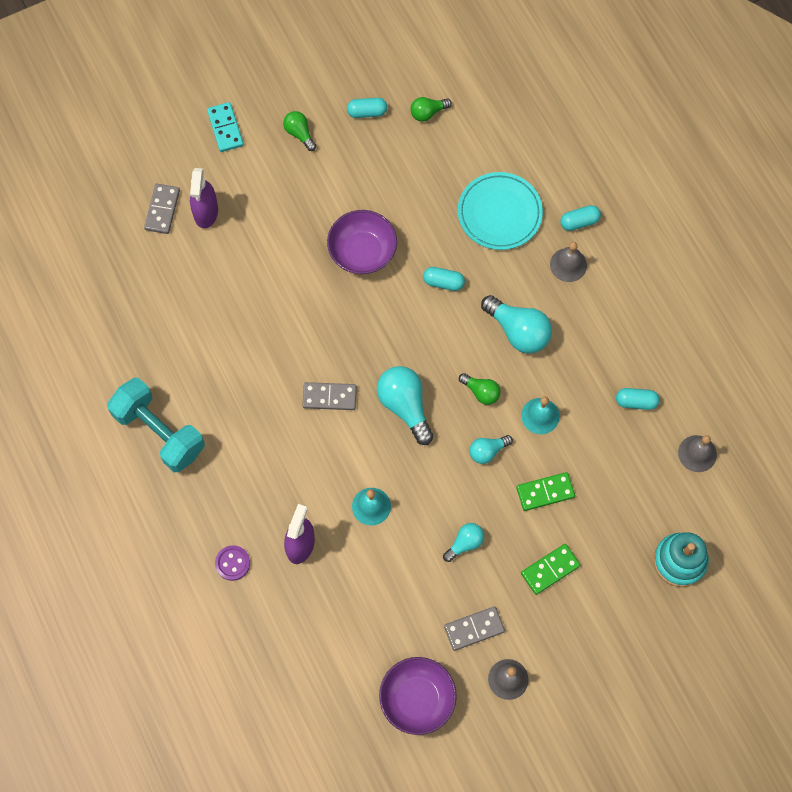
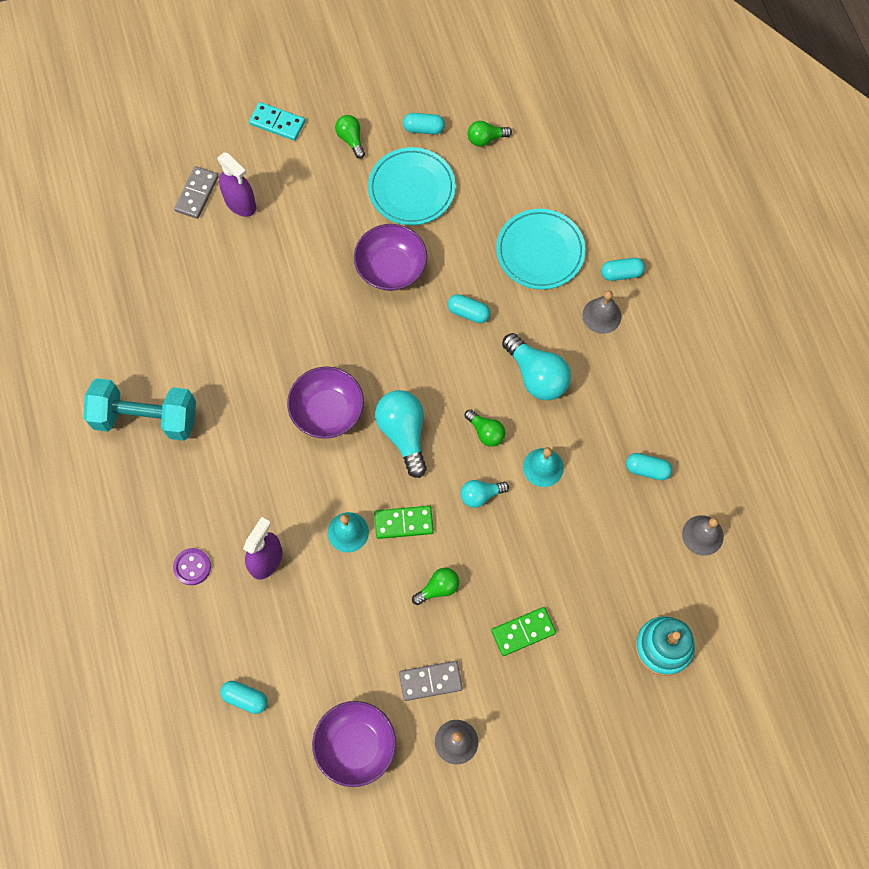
camera: 10 degrees right, 0 degrees up
(159, 432) = (146, 418): turquoise dumbbell -> turquoise dumbbell turned 45 degrees counterclockwise
(206, 212) = (240, 203): purple spray bottle -> purple spray bottle turned 60 degrees counterclockwise
(225, 128) = (277, 123): turquoise domino -> turquoise domino turned 60 degrees counterclockwise
(307, 674) = (245, 698): none -> turquoise capsule
(329, 397) = (327, 411): grey domino -> purple bowl
(367, 172) = (411, 189): none -> turquoise plate
(465, 543) = (438, 588): turquoise light bulb -> green light bulb
(545, 492) = (533, 549): green domino -> green domino (403, 523)

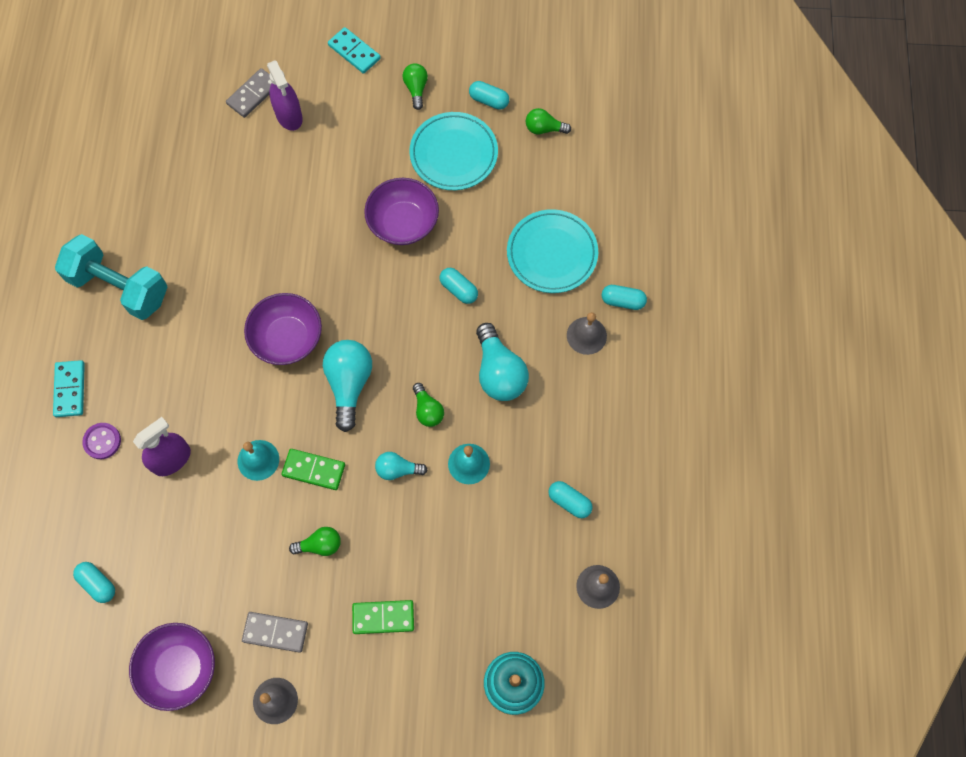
camera: 20 degrees right, 0 degrees up
(139, 530) = (70, 389): none -> turquoise domino

